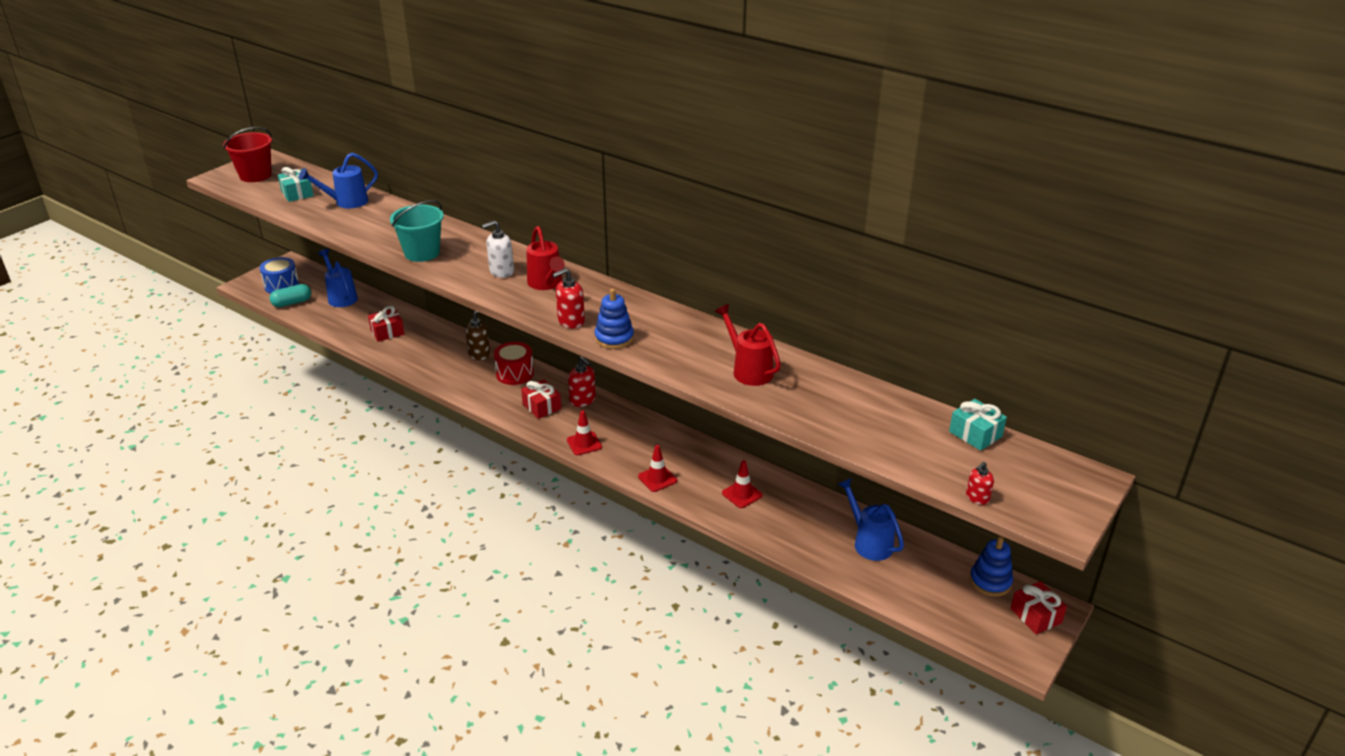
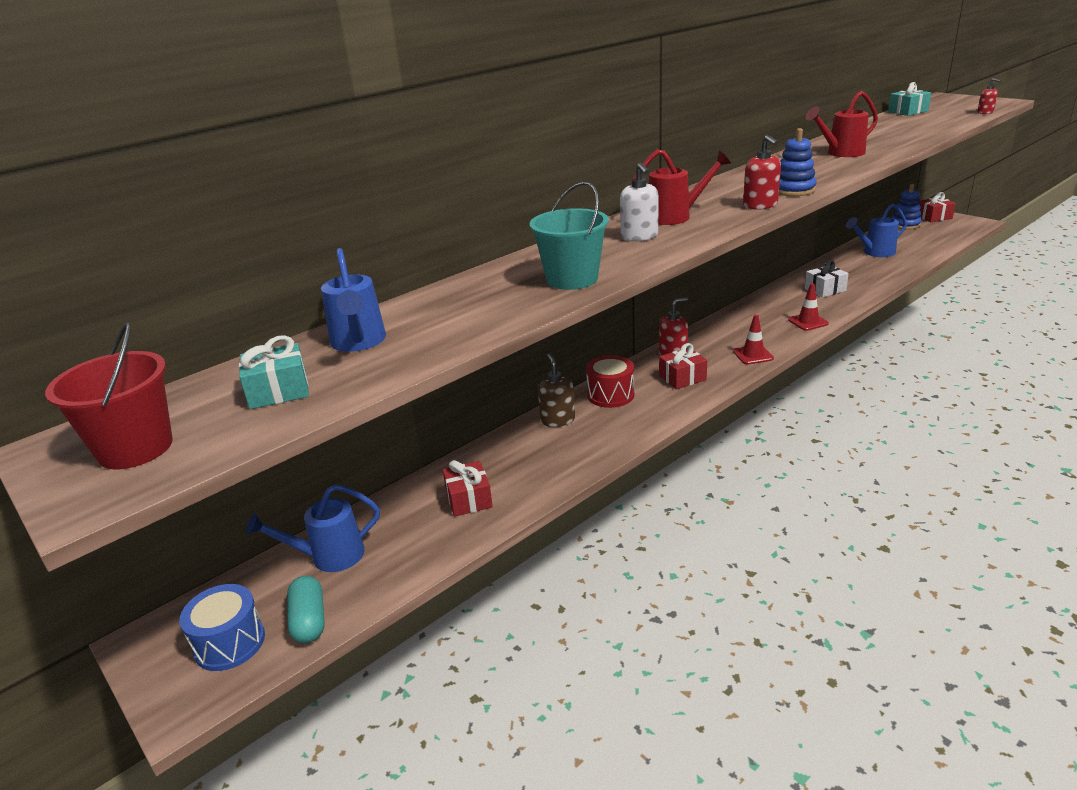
camera: 75 degrees left, 5 degrees down
(742, 494) = (825, 290): red traffic cone -> white gift

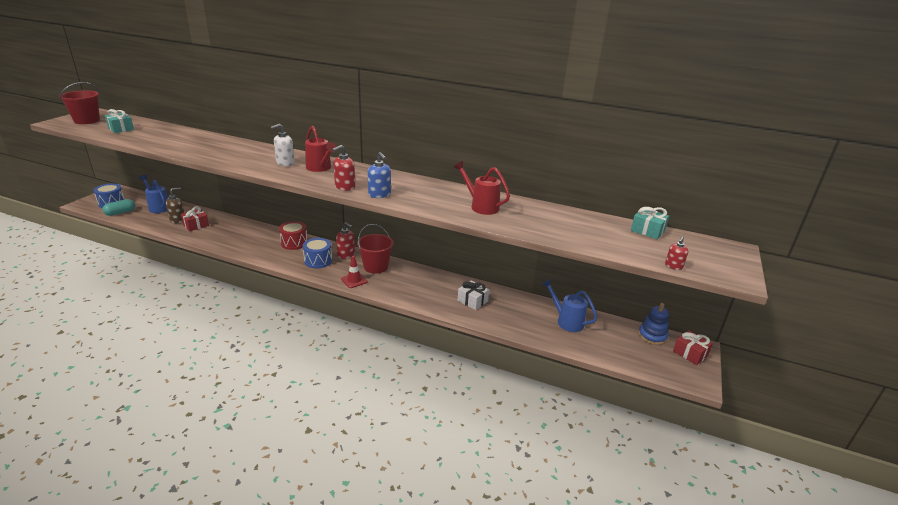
camera: 60 degrees right, 0 degrees up
(358, 342) = (160, 132): blue watering can -> none
(557, 420) = (266, 233): brown soap dispenser -> brown soap dispenser (178, 220)
(572, 279) = (223, 156): turquoise bucket -> none
(682, 378) = (318, 261): red gift -> blue drum
(719, 337) = (376, 267): none -> red bucket
(794, 190) = (379, 194): blue stacking toy -> blue soap dispenser
(808, 322) = (412, 297): red traffic cone -> none

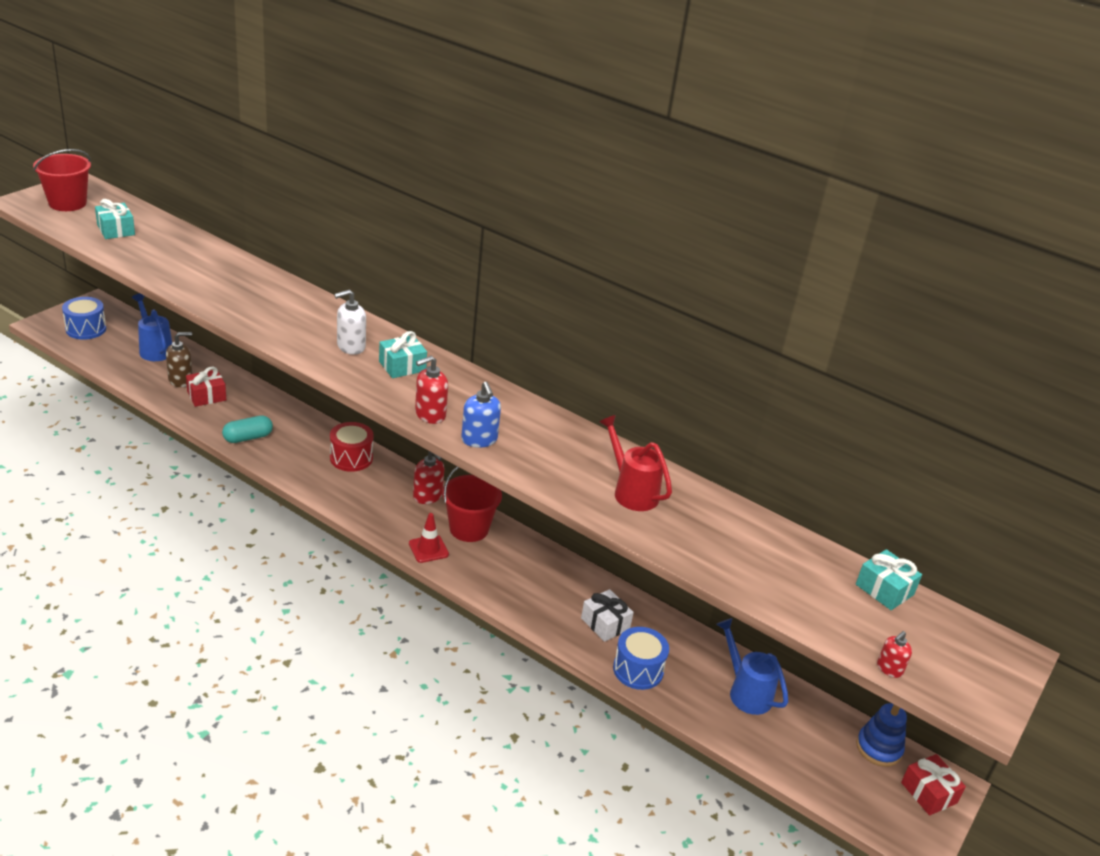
camera: 10 degrees right, 5 degrees up
(120, 212) = (97, 351): turquoise capsule -> turquoise capsule (248, 437)
(318, 261) = (381, 500): blue drum -> blue drum (638, 670)
(320, 168) = (402, 366): red watering can -> turquoise gift

